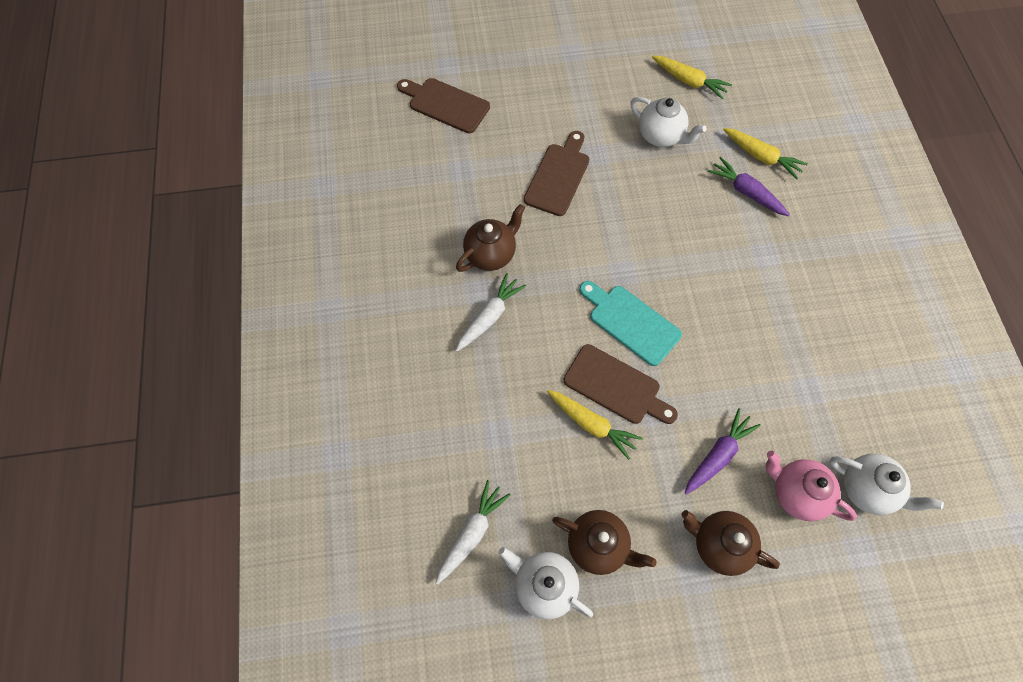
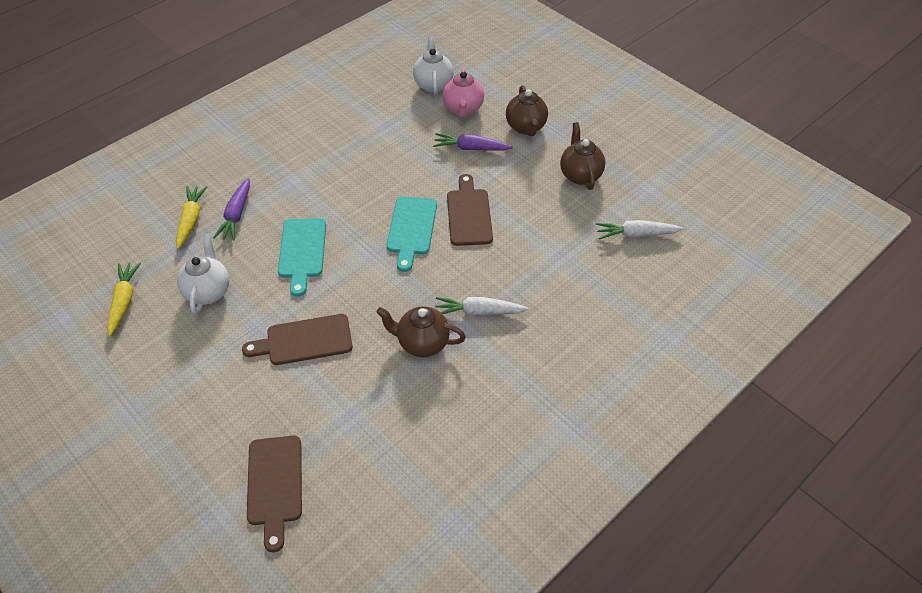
camera: 125 degrees left, 15 degrees down
(544, 585) = (627, 187): white teapot -> none
(592, 424) = (508, 213): yellow carrot -> none
(662, 220) = (302, 252): none -> turquoise cutting board

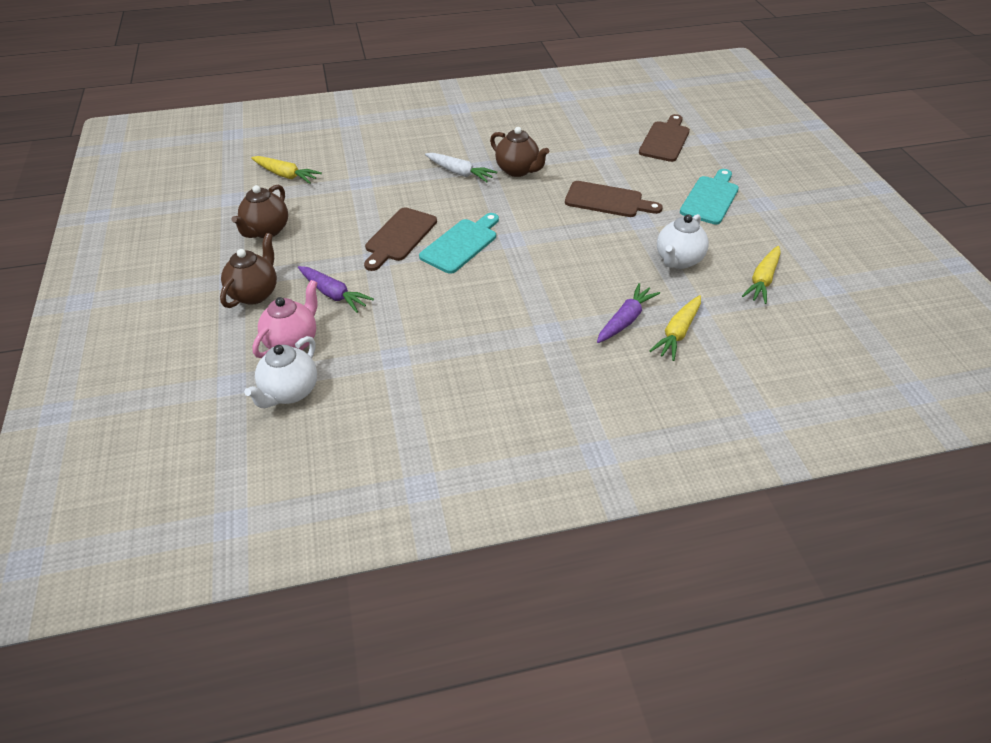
camera: 150 degrees left, 5 degrees down
(302, 252) = (575, 262): turquoise cutting board -> turquoise cutting board (710, 198)
(635, 235) = (286, 175): white carrot -> yellow carrot

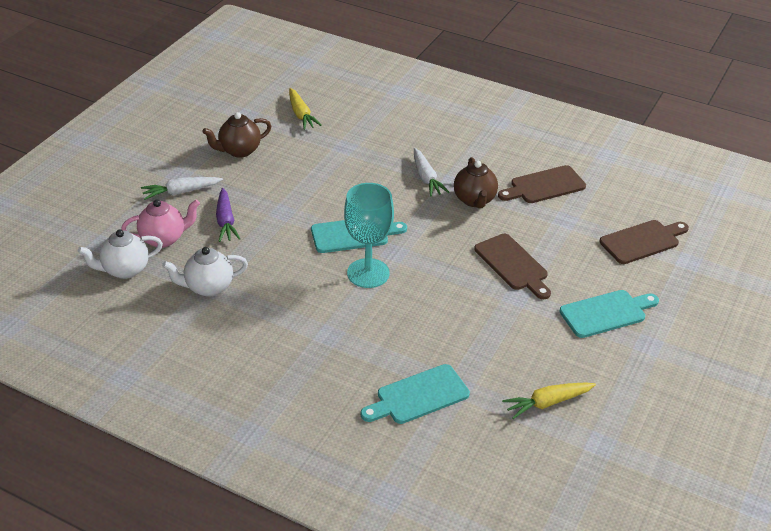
camera: 40 degrees right, 5 degrees down
(255, 293) = (181, 192): brown teapot -> white carrot
(399, 237) = (318, 204): brown cutting board -> brown cutting board (544, 186)
(513, 266) = (368, 273): none -> turquoise goblet
(625, 320) = (394, 362): purple carrot -> none
(677, 333) = (418, 396): yellow carrot -> turquoise cutting board
(678, 261) = (500, 345): white teapot -> white teapot (208, 287)

